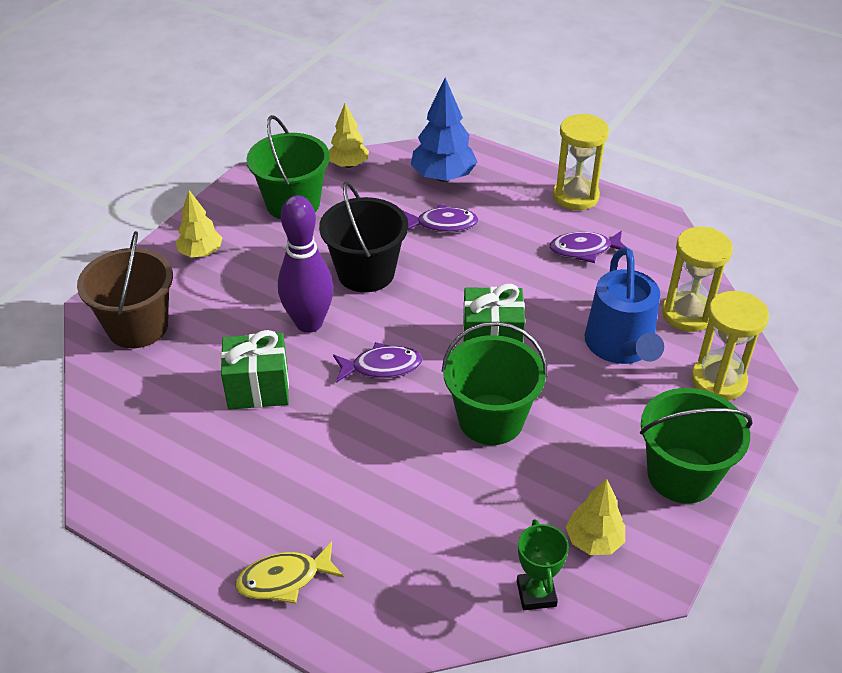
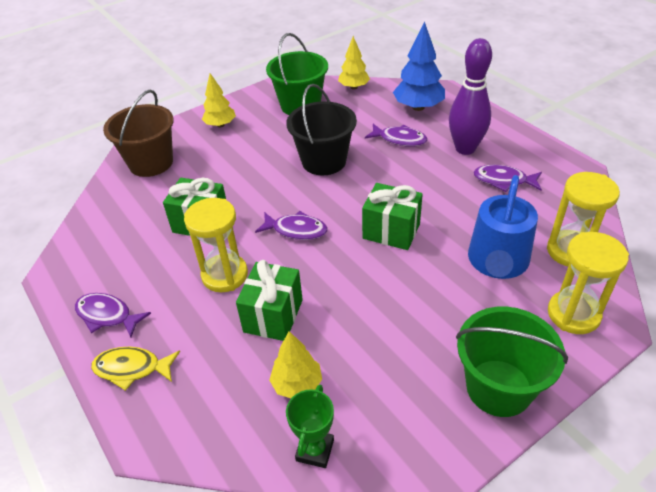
camera: 25 degrees right, 0 degrees up
(212, 531) = (107, 315): none -> purple fish
(309, 323) = (263, 187): purple bowling pin -> purple bowling pin (465, 149)
(413, 472) = (273, 316): none -> green gift
(491, 419) = (357, 292): green bucket -> none
(575, 196) = (516, 140): yellow hourglass -> yellow hourglass (225, 275)
(594, 541) = (389, 420): yellow tree -> yellow tree (297, 384)

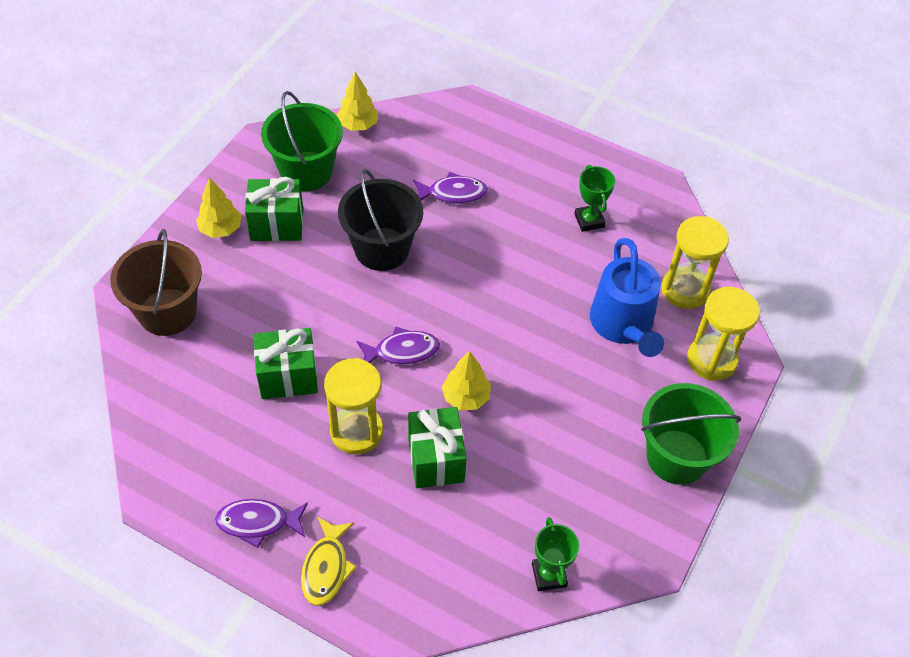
camera: 30 degrees left, 10 degrees up
(132, 368) = (326, 567): yellow fish -> yellow fish turned 60 degrees counterclockwise
(297, 384) = (499, 521): yellow tree -> yellow tree (466, 397)
(391, 231) = (503, 321): green gift -> green gift (277, 224)
(418, 107) = (451, 138): blue tree -> none
(465, 149) = (531, 187): purple bowling pin -> none
(503, 180) = (589, 220): purple fish -> green trophy

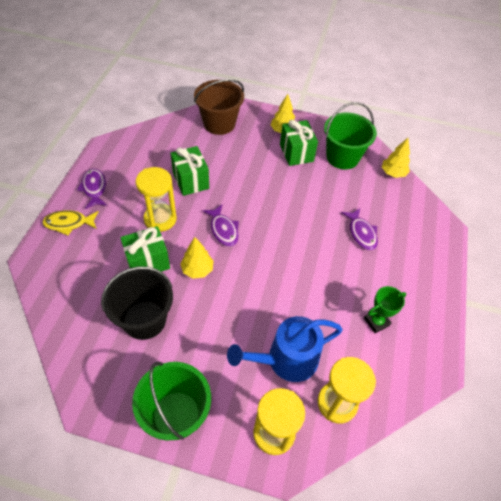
camera: 75 degrees right, 0 degrees up
(382, 249) = (298, 205): black bucket -> black bucket (144, 320)
(549, 575) = (71, 340): green trophy -> none

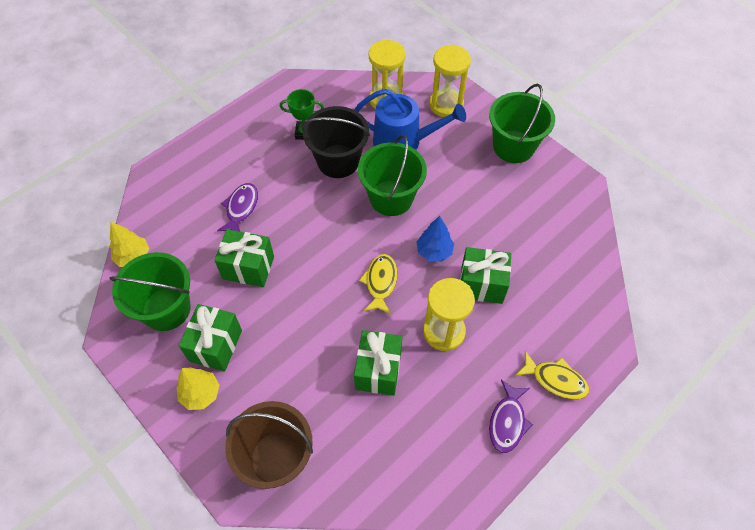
camera: 145 degrees left, 5 degrees up
(144, 320) = (509, 228): black bucket -> black bucket (338, 161)
(197, 270) = (434, 251): yellow tree -> blue tree
(223, 230) = (380, 282): purple fish -> yellow fish
(259, 297) = (391, 198): none -> green bucket
(318, 199) = (248, 267): none -> green gift

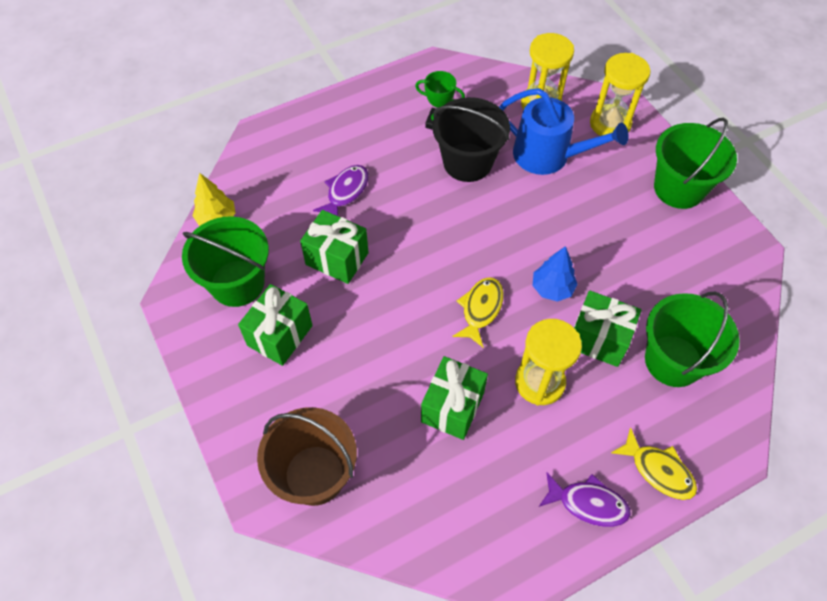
camera: 15 degrees right, 0 degrees up
(200, 394) = (250, 384): yellow tree -> none
(391, 198) = (517, 216): green bucket -> green bucket (673, 361)
(507, 421) = (588, 503): purple fish -> purple fish turned 105 degrees counterclockwise

